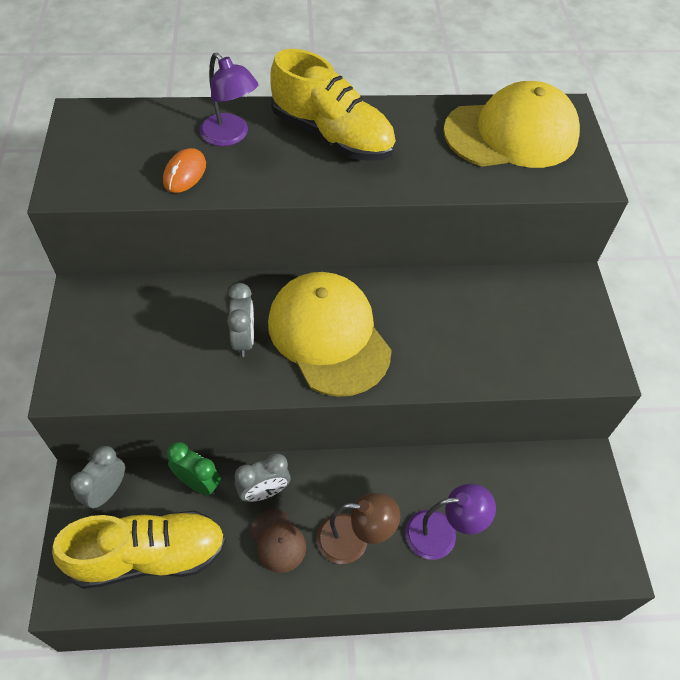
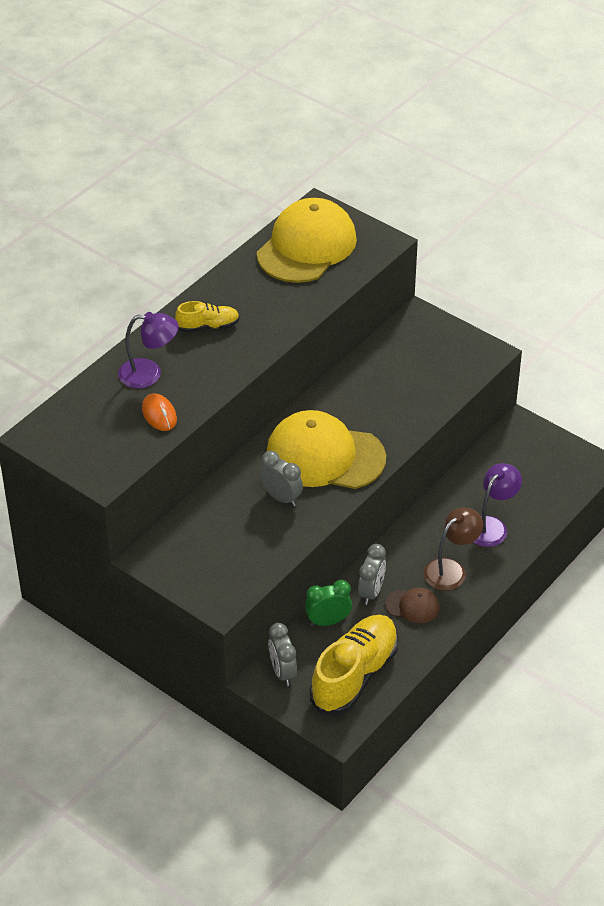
camera: 45 degrees left, 10 degrees down
(332, 135) = (208, 326): yellow shoe -> yellow shoe, size x0.51

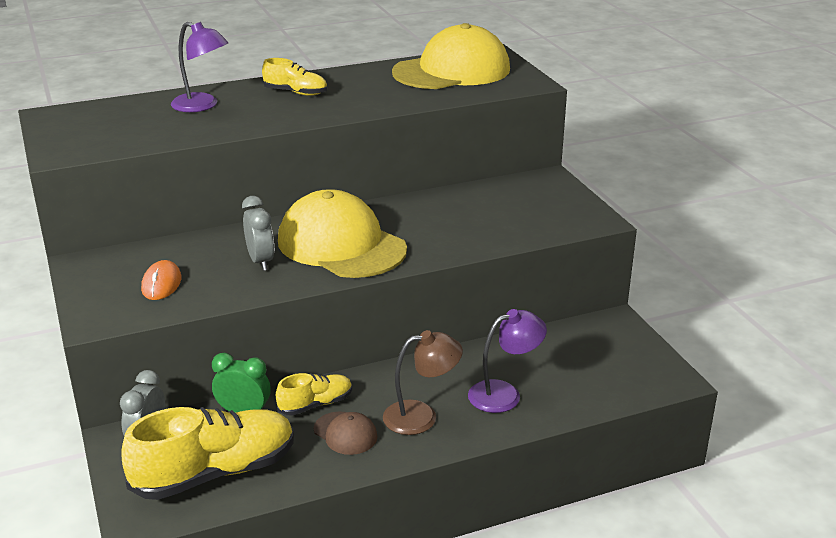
camera: 30 degrees right, 15 degrees down
(159, 414) = (171, 130): orange mouse -> orange mouse (161, 284)
(371, 592) = (315, 404): grey clock -> yellow shoe

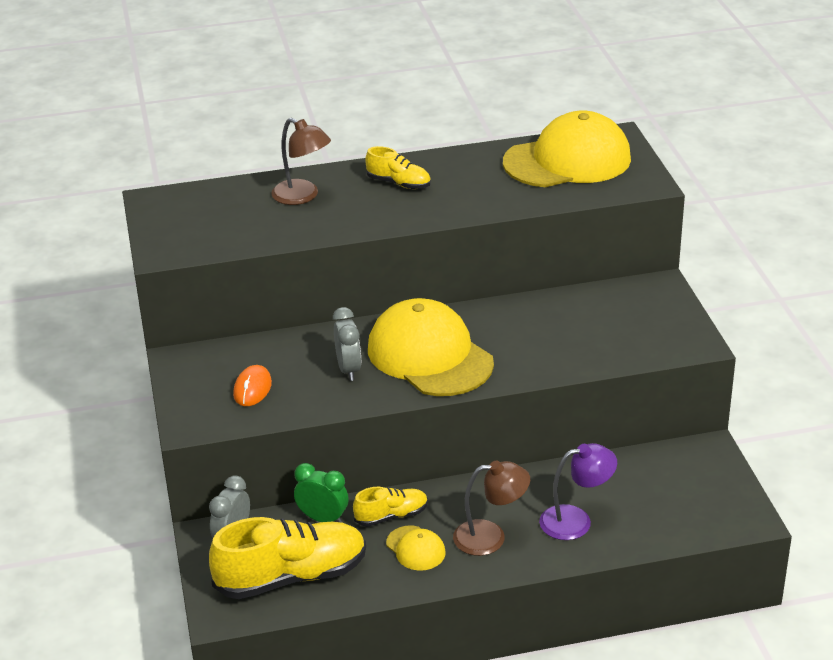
camera: 10 degrees right, 5 degrees up
(202, 106) = (302, 196): purple lamp -> brown lamp
(345, 433) = (415, 548): brown cap -> yellow cap

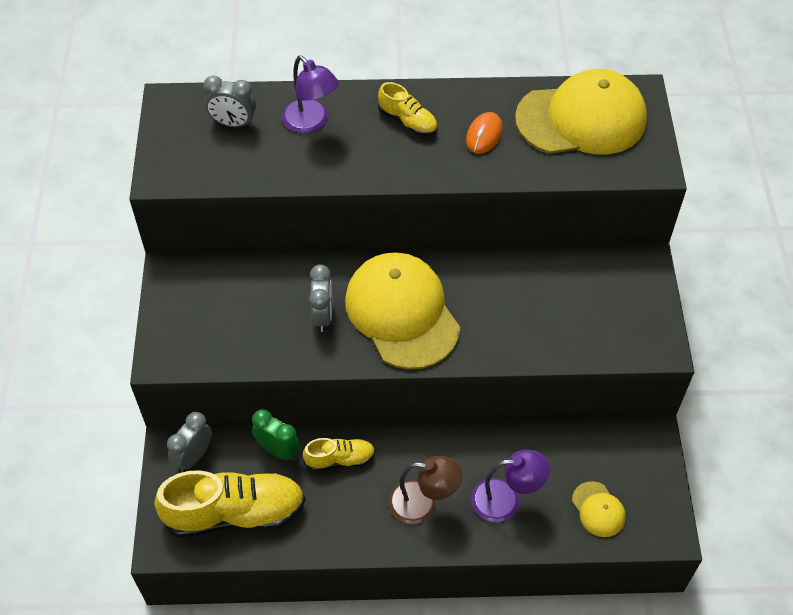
camera: 10 degrees right, 20 degrees up
(224, 207) = (233, 123): none -> grey clock
(252, 389) = (229, 323): orange mouse -> orange mouse (484, 135)
(302, 196) = (311, 123): brown lamp -> purple lamp
(415, 548) = (352, 503): yellow cap -> yellow cap (598, 509)

